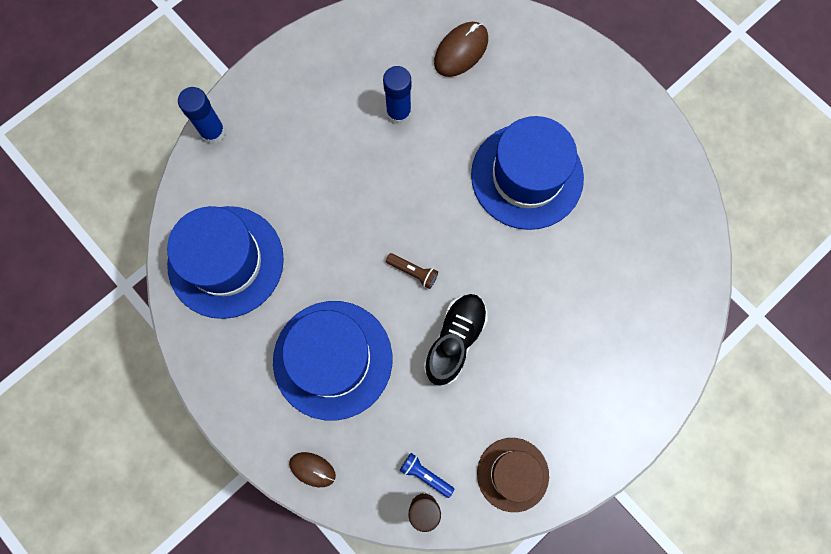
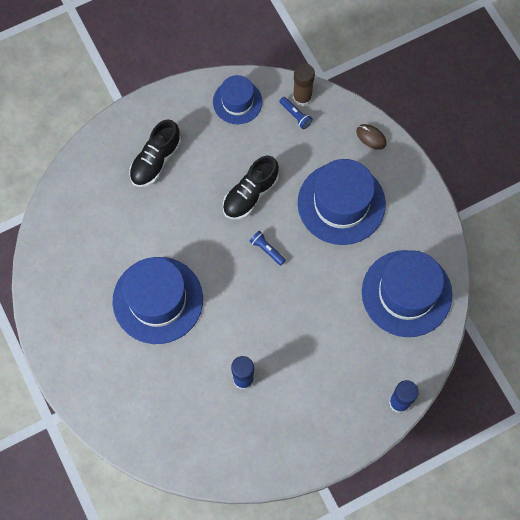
camera: 165 degrees left, 5 degrees down
(413, 272) = (267, 250): brown flashlight -> blue flashlight
(461, 51) = (175, 421): brown mouse -> none
(512, 474) = (237, 102): brown hat -> blue hat
(593, 354) = (156, 161): none -> black shoe

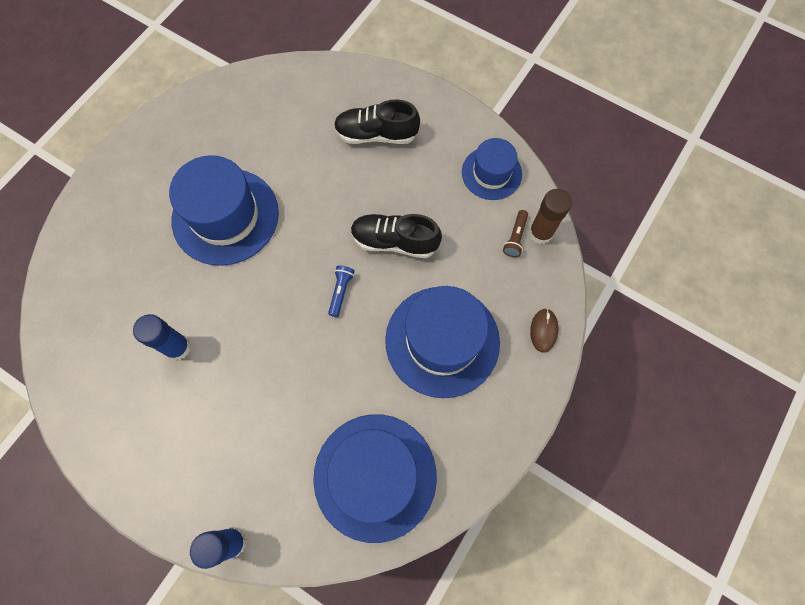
camera: 60 degrees right, 0 degrees up
(295, 115) = (515, 237): blue flashlight -> brown flashlight

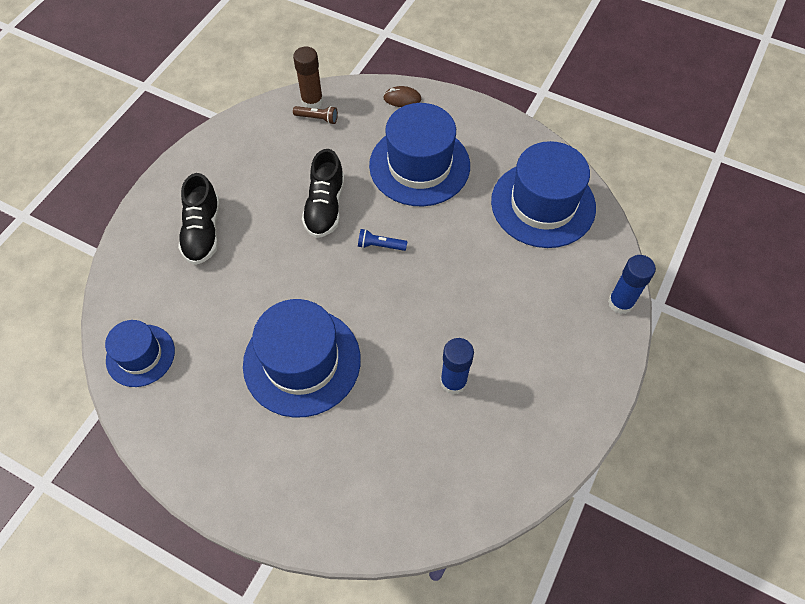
camera: 95 degrees left, 10 degrees down
(491, 173) = (251, 137): blue hat -> blue hat (140, 355)

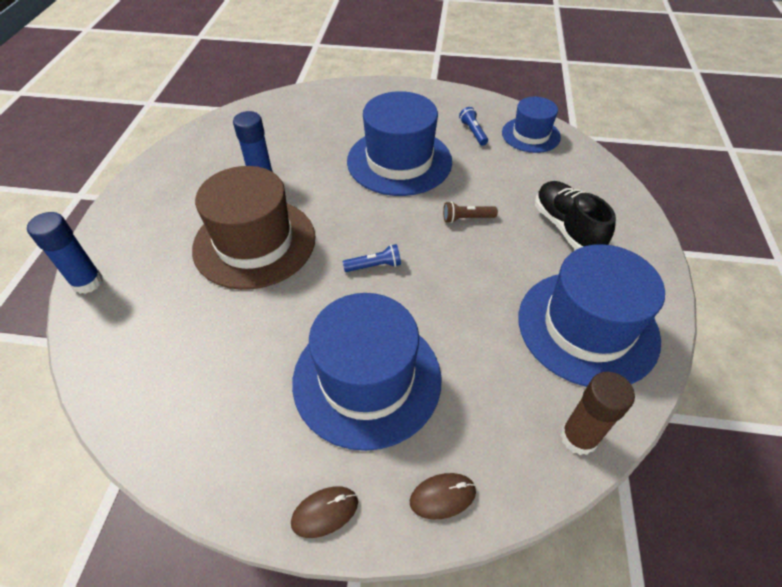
camera: 160 degrees right, 10 degrees down
(198, 381) = (473, 132): none -> blue flashlight
(317, 118) = (549, 408): brown flashlight -> brown flashlight (466, 218)
(325, 207) = (458, 288): black shoe -> none
(466, 109) = (325, 512): none -> brown mouse
(474, 300) = (254, 242): none -> brown hat
(543, 204) = (180, 374): blue hat -> blue hat (587, 327)

